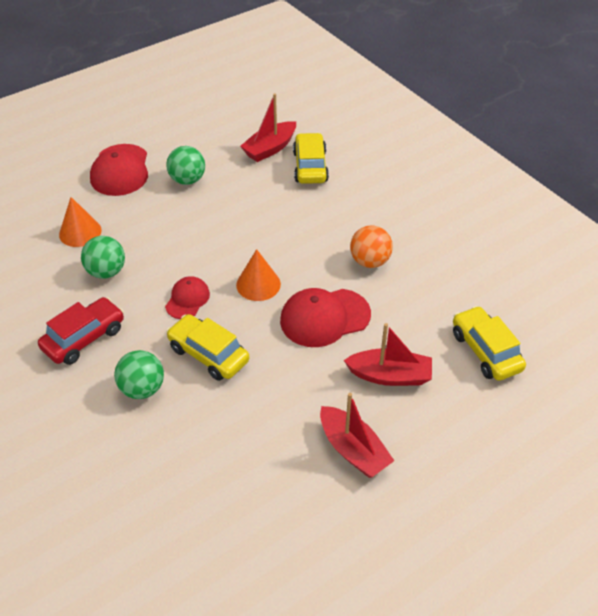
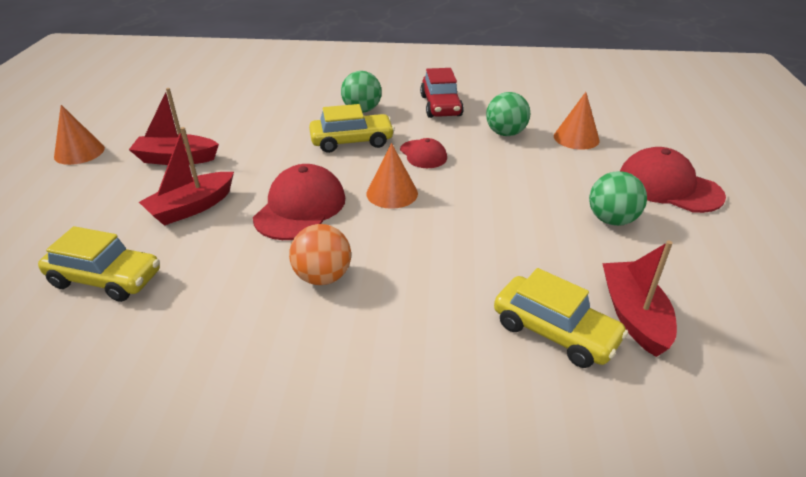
camera: 130 degrees right, 10 degrees down
(425, 540) = (79, 152): none -> orange cone

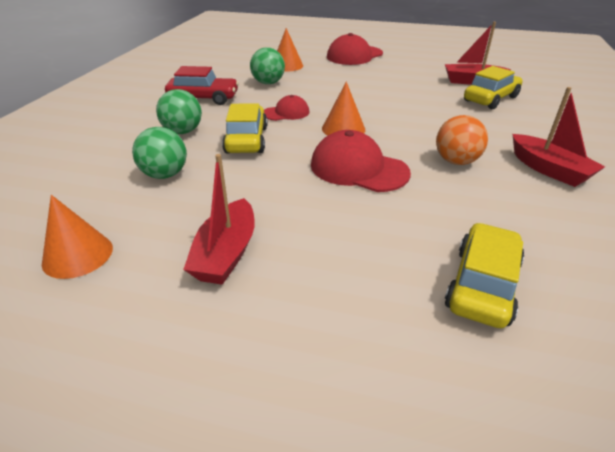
camera: 80 degrees left, 0 degrees up
(79, 152) = (143, 375): orange cone -> orange cone (78, 255)
(191, 207) = (347, 233): red boat -> red boat (549, 169)
(611, 220) = (387, 72): green ball -> green ball (165, 175)

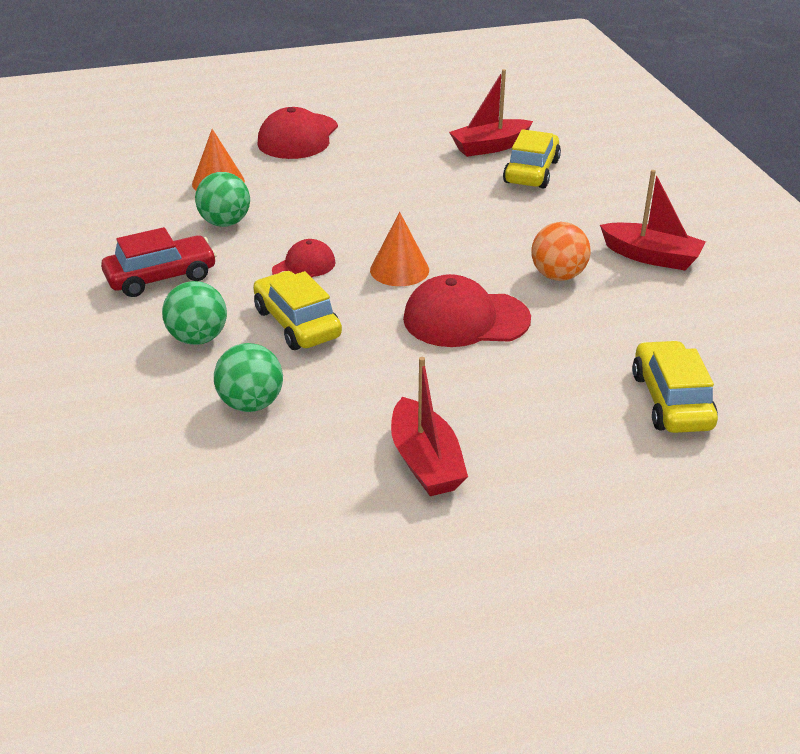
camera: 30 degrees left, 0 degrees up
(78, 255) = (272, 525): orange cone -> none

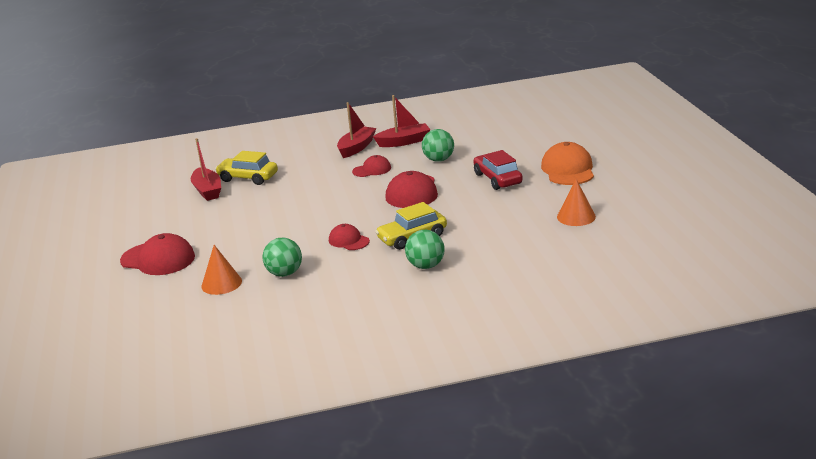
camera: 85 degrees left, 10 degrees down
(161, 277) = (353, 288): red car -> red car (497, 179)
(251, 404) = (489, 243): green ball -> green ball (439, 160)
(399, 269) = (358, 211): orange cone -> orange cone (576, 216)
(425, 462) = (531, 196): red boat -> red boat (404, 142)
(552, 524) = (568, 169): none -> orange cap
(558, 276) = (372, 170): orange ball -> red cap
(671, 401) = (481, 146): yellow car -> none

